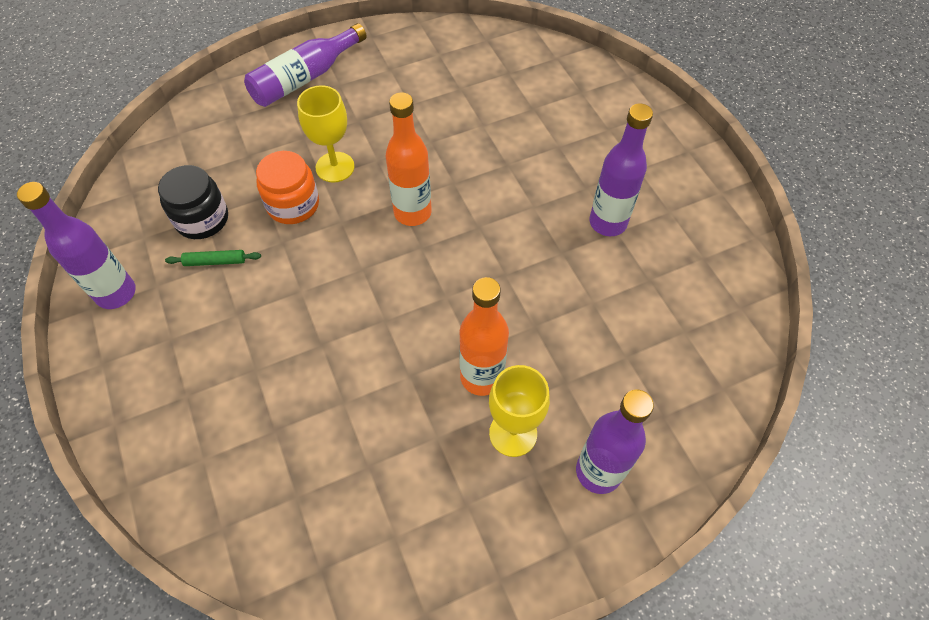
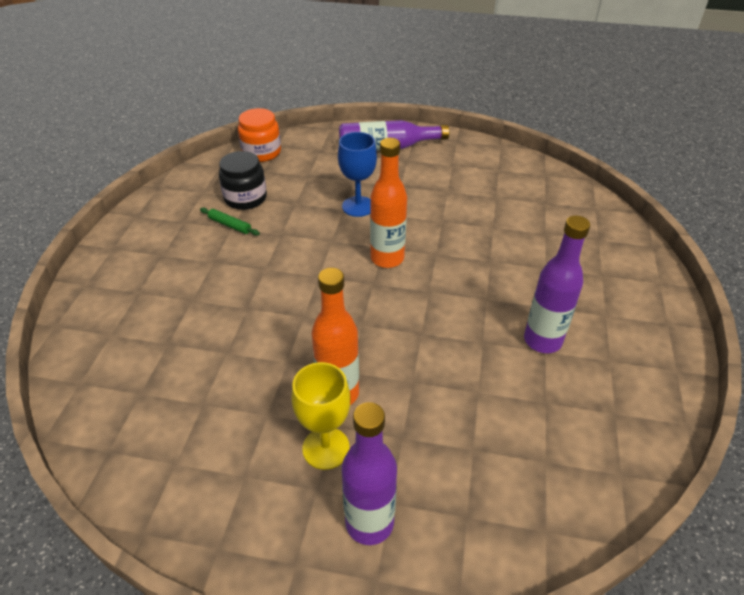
camera: 35 degrees right, 15 degrees down
(116, 293) = (158, 214): purple bottle -> none
(293, 205) = (309, 216): orange jar -> orange jar (261, 152)
(335, 167) = (358, 206): yellow goblet -> blue goblet

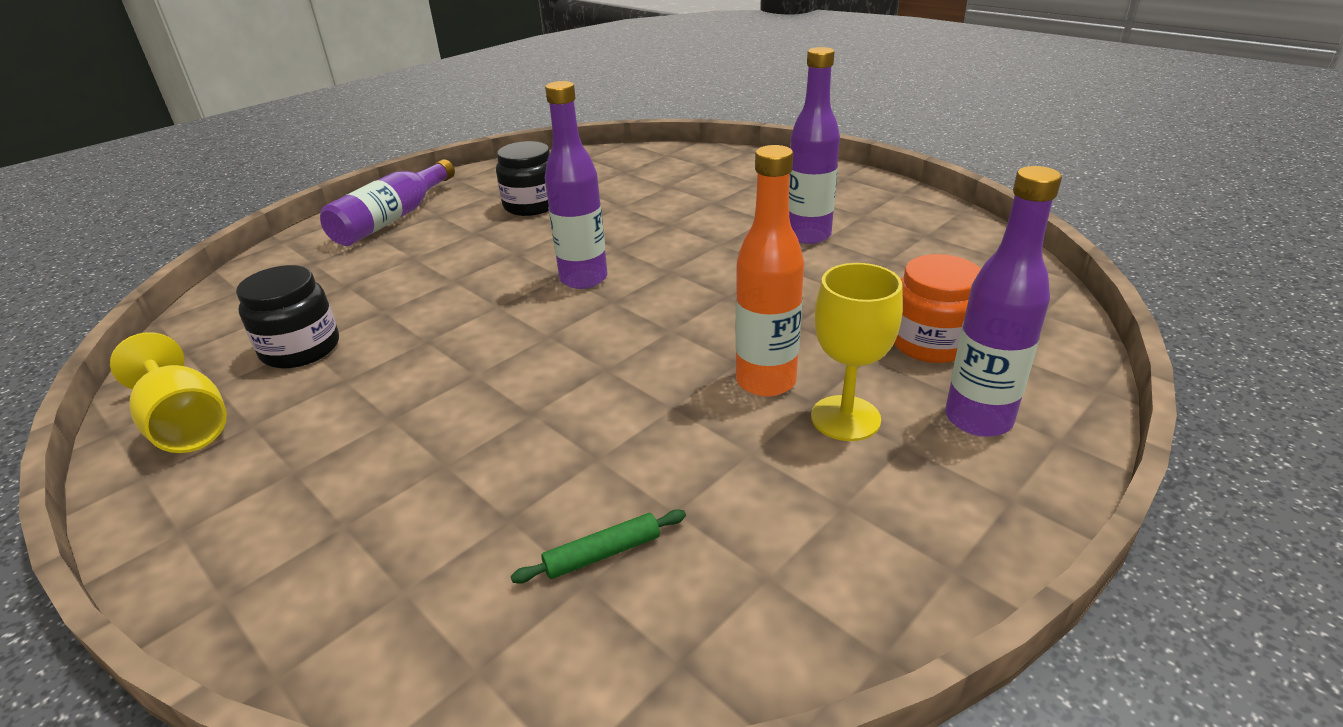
camera: 55 degrees left, 10 degrees down
(172, 203) = (186, 425): none -> yellow goblet
(230, 225) = (336, 380): green rolling pin -> green rolling pin (603, 554)
(261, 152) = (226, 306): orange jar -> orange jar (930, 342)
(358, 206) = (465, 269): blue goblet -> none
(387, 258) = (583, 279): orange bottle -> purple bottle
(454, 189) = (531, 205): none -> black jar

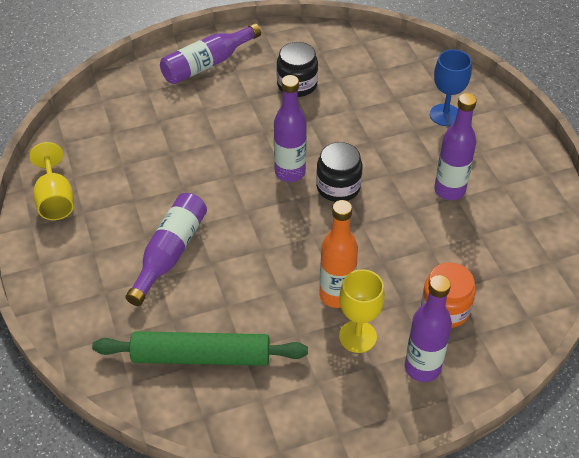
camera: 25 degrees right, 15 degrees up
(301, 349) = (120, 166): black jar -> black jar (338, 187)
(448, 425) = (170, 253): none -> purple bottle
(603, 554) = (201, 356): green rolling pin -> green rolling pin, size x2.49
(737, 183) = (445, 115): none -> blue goblet

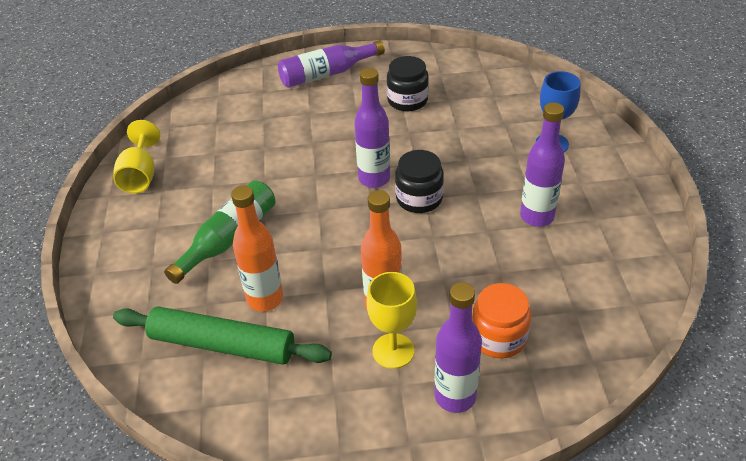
camera: 15 degrees right, 5 degrees down
(170, 253) = (228, 239): purple bottle -> green bottle
(226, 307) = (265, 299): none -> orange bottle

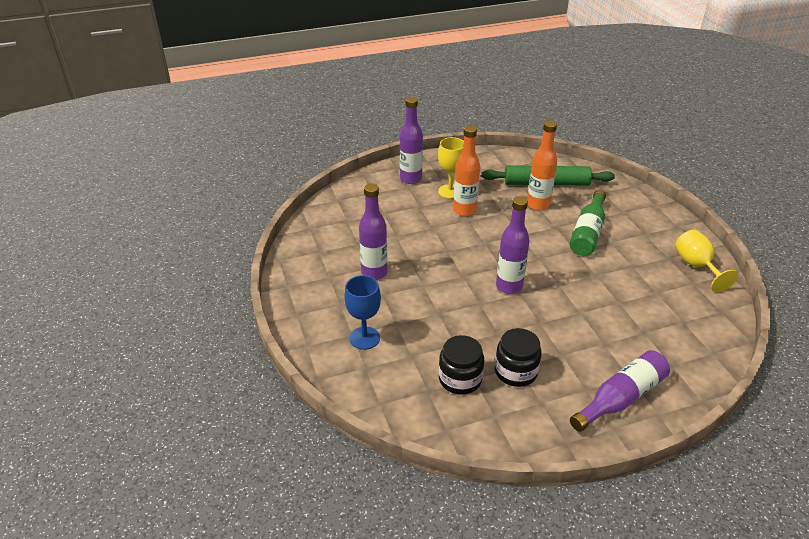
camera: 165 degrees right, 5 degrees down
(419, 198) = (466, 275): black jar -> black jar (460, 379)
(498, 337) = (392, 204): orange jar -> none

